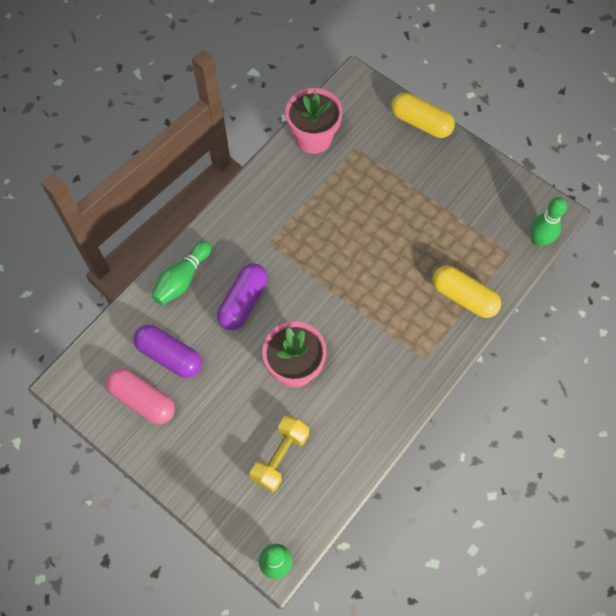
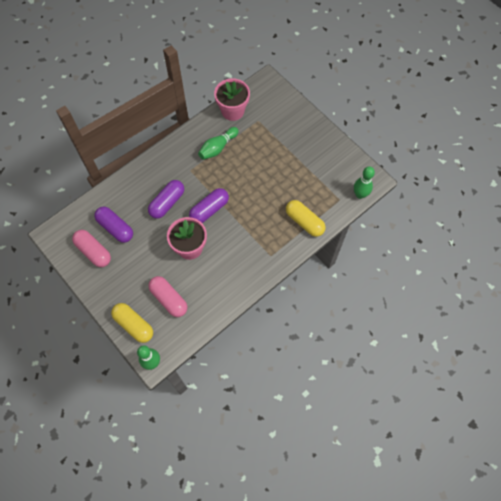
camera: 10 degrees right, 0 degrees up
(182, 279) = (133, 183): green bowling pin -> green bowling pin (218, 148)
(280, 457) = (169, 299): yellow dumbbell -> pink capsule
(312, 302) = (209, 210): none -> purple capsule
(421, 122) = (302, 111): yellow capsule -> yellow capsule (134, 325)

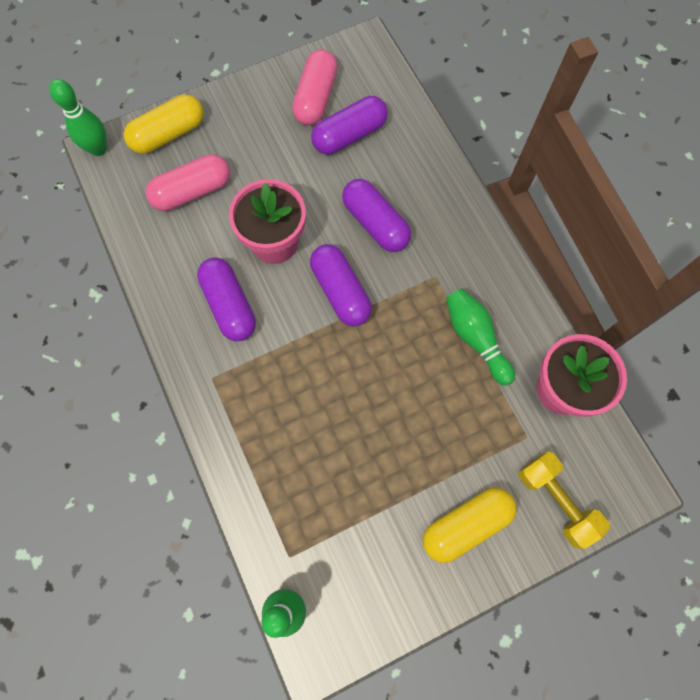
camera: 105 degrees right, 5 degrees up
(93, 251) = (316, 98): pink capsule -> pink capsule turned 45 degrees counterclockwise
(230, 259) = (229, 305): none -> purple capsule
(282, 106) = (556, 500): none -> yellow dumbbell
(304, 222) = (261, 464): yellow capsule -> yellow capsule (466, 525)

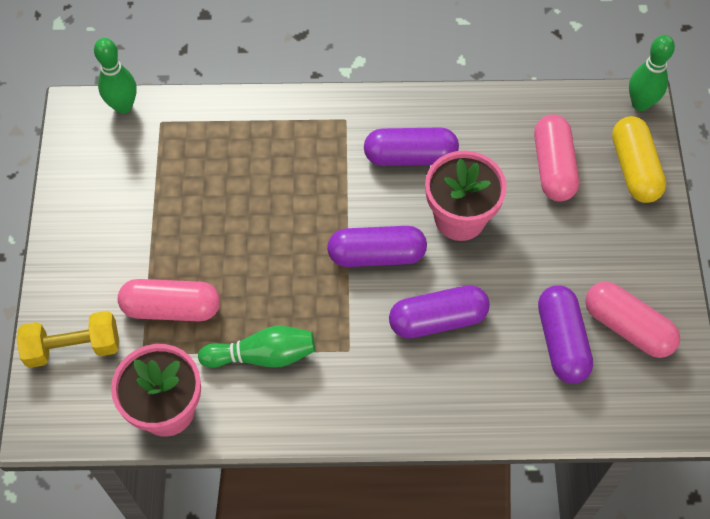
camera: 115 degrees right, 10 degrees down
(466, 525) = (101, 262): yellow capsule -> none
(475, 435) = (171, 308): none -> pink capsule

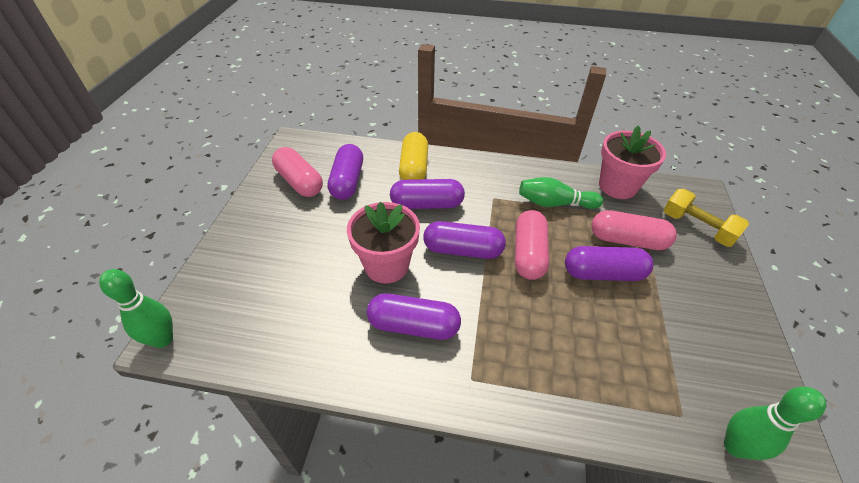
camera: 170 degrees left, 15 degrees down
(73, 347) = (697, 228): yellow dumbbell -> yellow dumbbell turned 45 degrees clockwise
(209, 253) = (603, 273): none -> purple capsule
(553, 167) = (286, 293): pink capsule -> pink capsule (528, 254)
(634, 169) = (217, 279): yellow capsule -> yellow capsule (414, 168)

